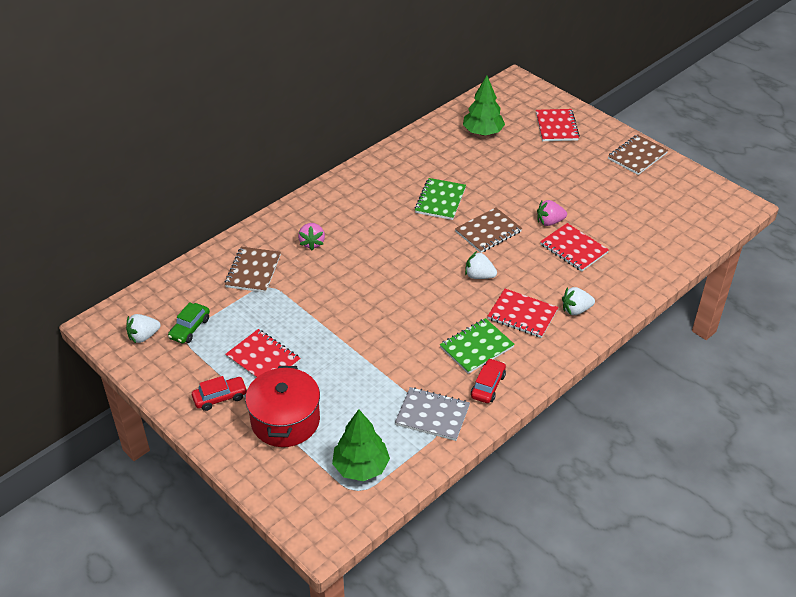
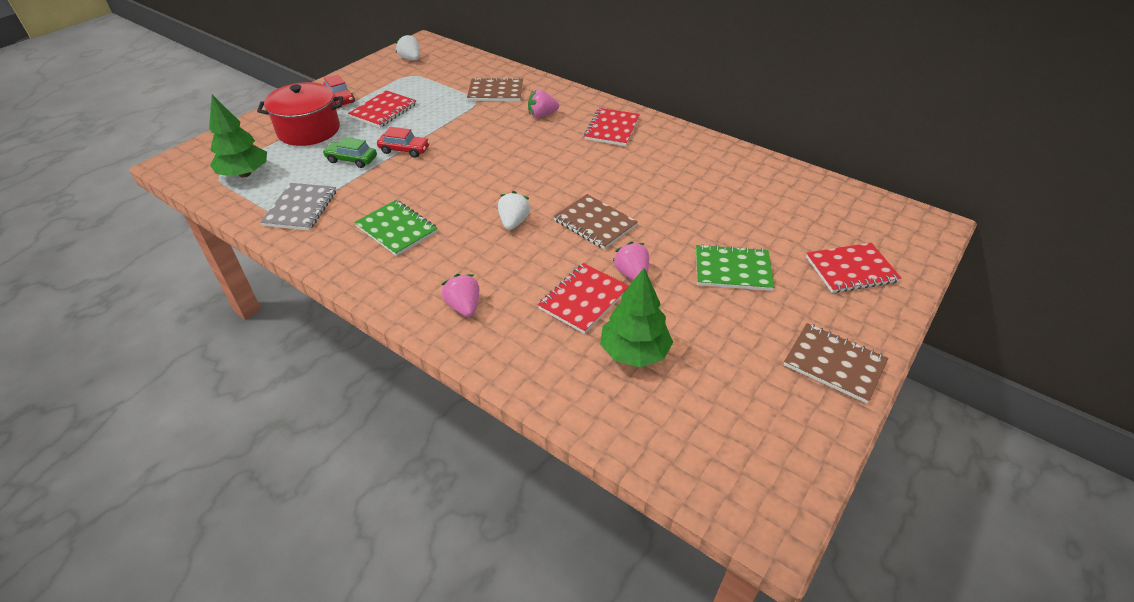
camera: 80 degrees right, 0 degrees up
(190, 328) = (420, 75): green car -> green car (351, 160)
(440, 200) = (639, 183): green notebook -> green notebook (732, 269)
(483, 132) = (791, 204): green tree -> green tree (634, 352)
(488, 386) = (337, 242): red car -> red car (404, 150)
(522, 315) = (451, 260): red notebook -> red notebook (612, 129)
(576, 310) = (464, 307): white strawberry -> pink strawberry

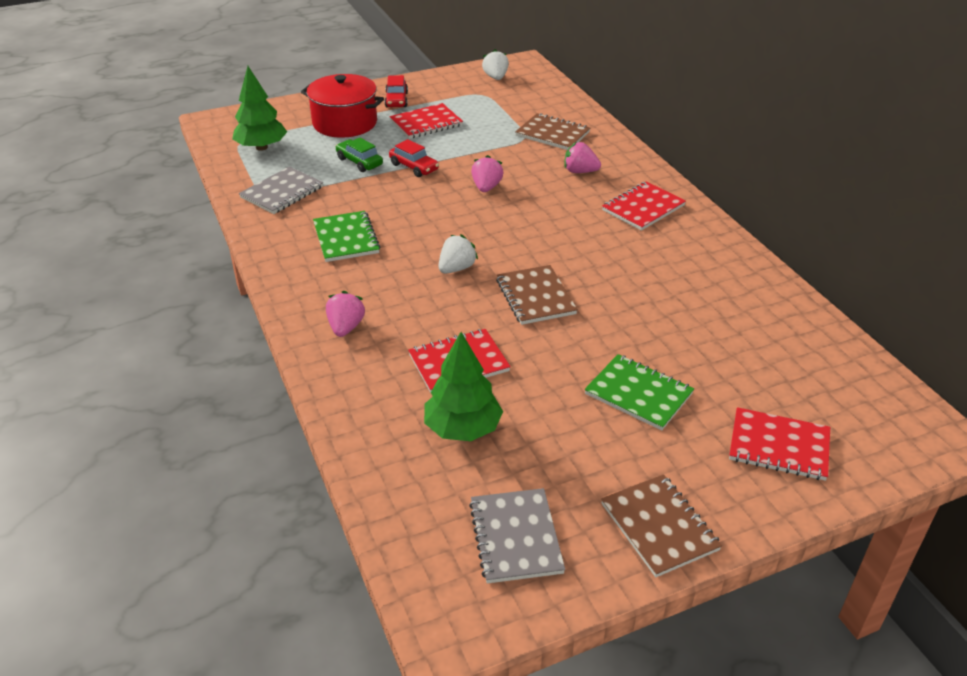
camera: 30 degrees right, 5 degrees down
(632, 274) = (527, 358): pink strawberry -> pink strawberry (486, 187)
(750, 422) = (515, 537): none -> grey notebook

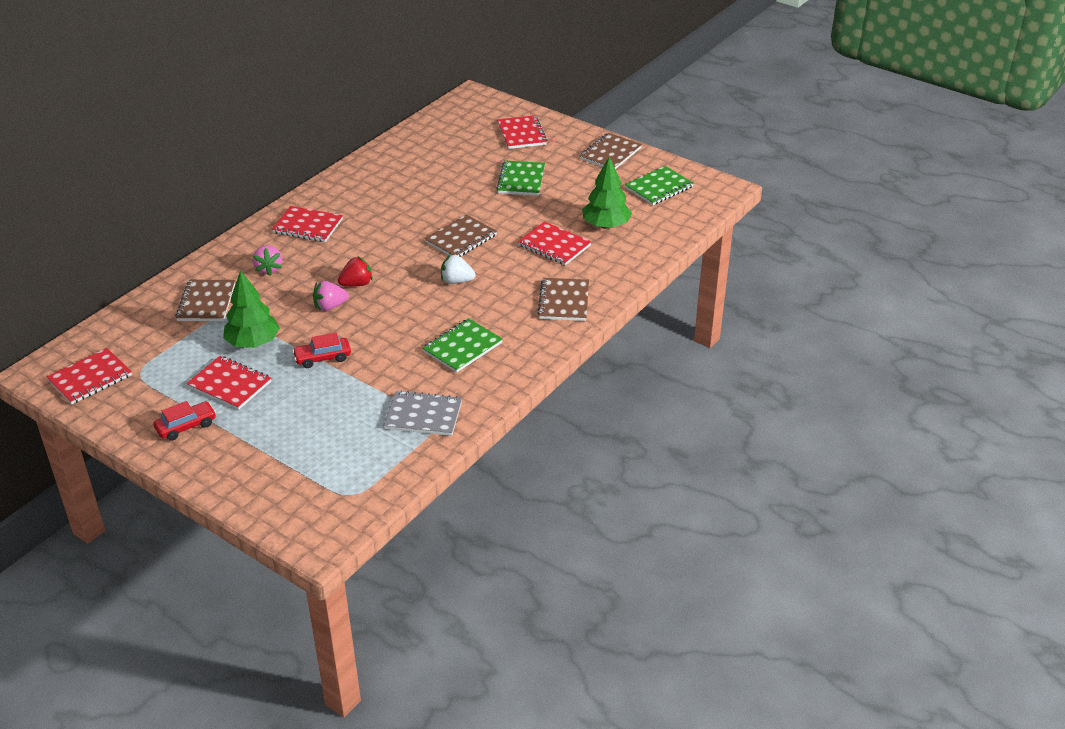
camera: 120 degrees left, 0 degrees up
(261, 147) = (352, 472): green tree -> green tree (253, 343)
(345, 123) = (262, 439): red pot -> none
(346, 327) = (564, 301): pink strawberry -> brown notebook
(359, 162) = (336, 394): green car -> none
(414, 167) = (323, 358): red car -> red car turned 120 degrees counterclockwise
(495, 77) = (90, 378): white strawberry -> red notebook
(509, 210) = (357, 284): none -> red strawberry
(515, 537) = (659, 187): grey notebook -> green notebook

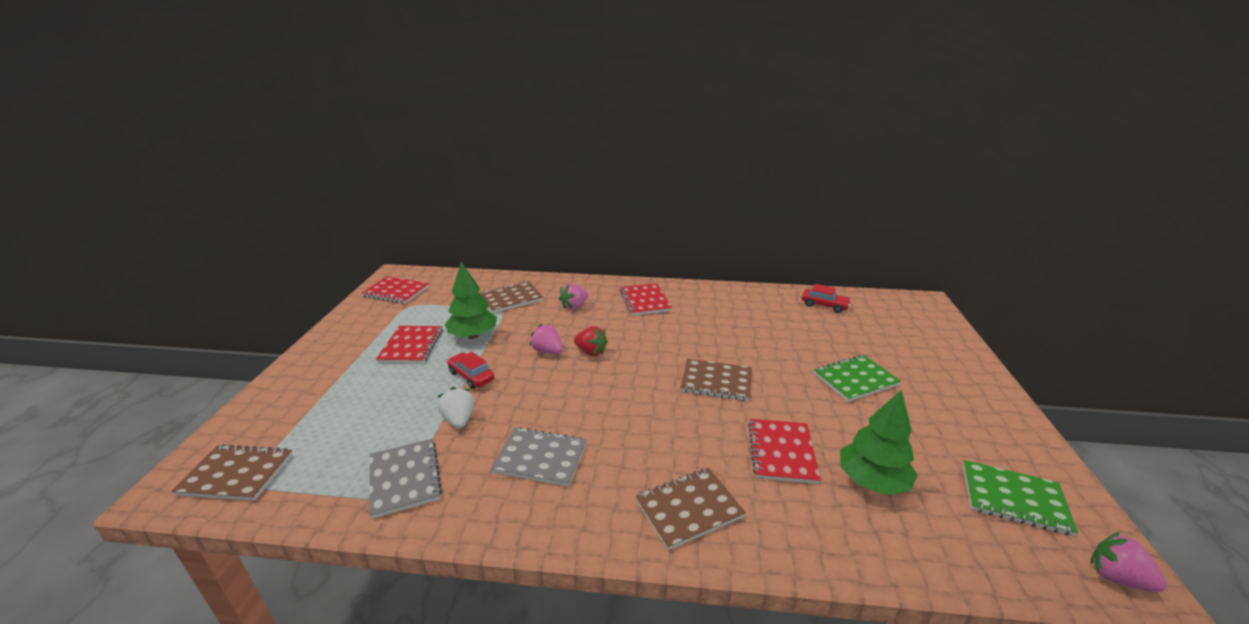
camera: 60 degrees right, 10 degrees down
(186, 426) = (348, 348): red car -> red car (824, 305)
(456, 281) = (648, 406): white strawberry -> white strawberry (459, 420)
(462, 347) = (540, 458): green notebook -> grey notebook
(522, 134) = (923, 349): red notebook -> none
(610, 153) = (1000, 423): brown notebook -> brown notebook (236, 474)
(719, 191) = (1117, 578): none -> pink strawberry

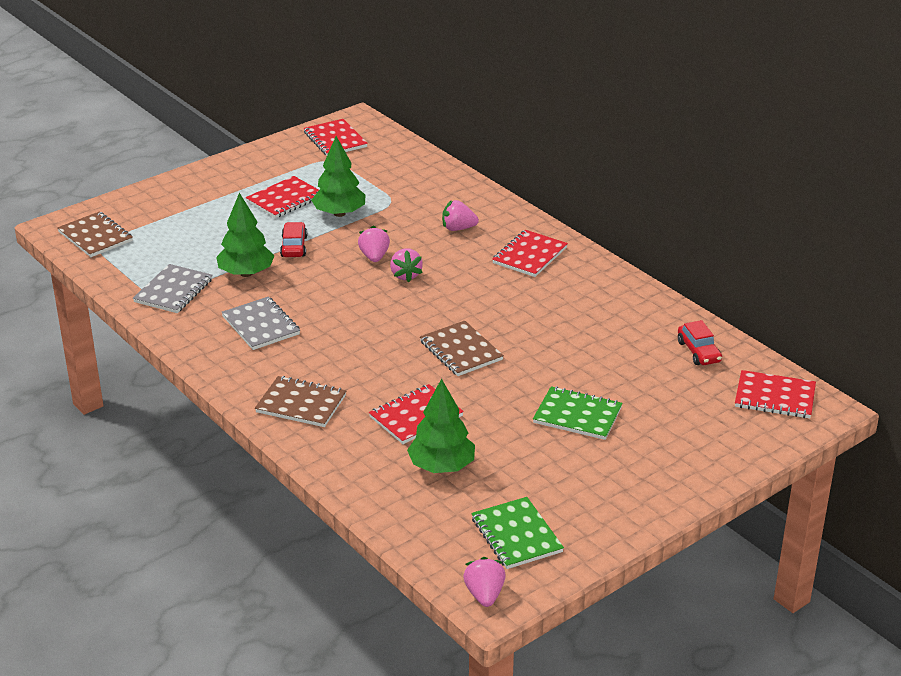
camera: 45 degrees right, 5 degrees up
(459, 420) = (246, 273): white strawberry -> green tree
(511, 298) = (417, 194): brown notebook -> none
(590, 352) = (405, 275): red strawberry -> pink strawberry
(899, 308) = (774, 397): none -> red notebook

